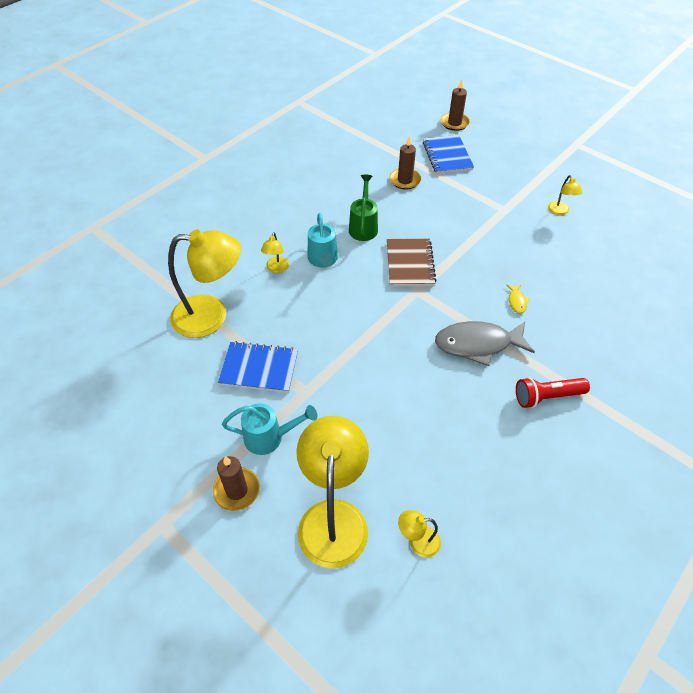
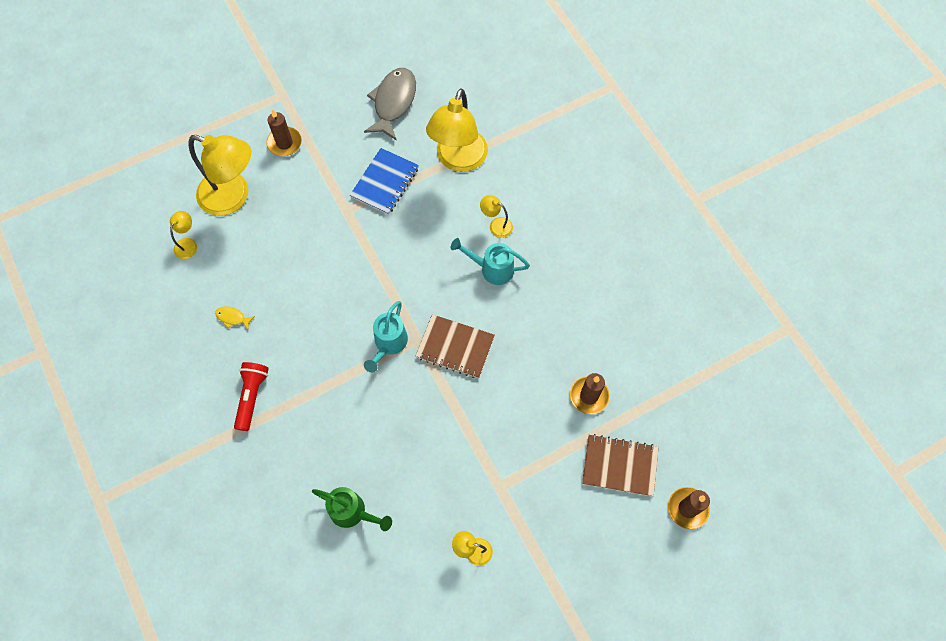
camera: 110 degrees right, 15 degrees up
(269, 437) = (317, 174): turquoise watering can -> turquoise watering can (389, 344)
(363, 227) = (526, 323): green watering can -> green watering can (352, 512)
(447, 156) = (619, 465): blue notebook -> brown notebook
(478, 344) = (331, 365): grey fish -> grey fish (393, 102)
(517, 301) = (364, 427): yellow fish -> yellow fish (232, 318)

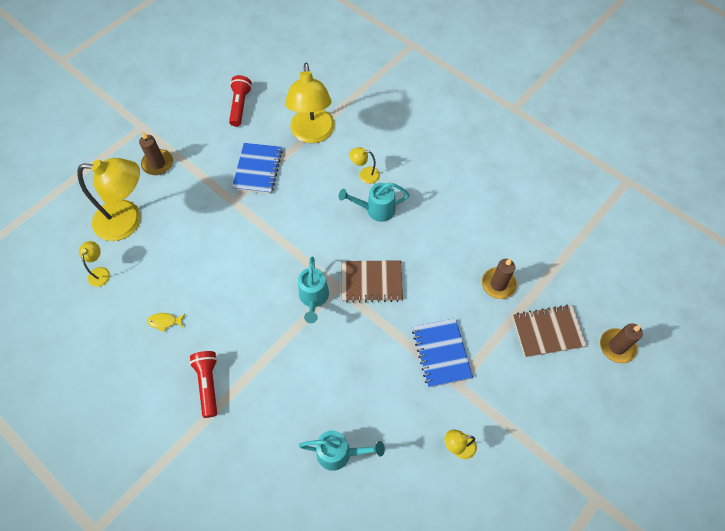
camera: 20 degrees left, 5 degrees down
(352, 512) = (339, 453): green watering can -> turquoise watering can
(393, 102) = (240, 105): grey fish -> red flashlight
(496, 448) = (441, 353): none -> blue notebook

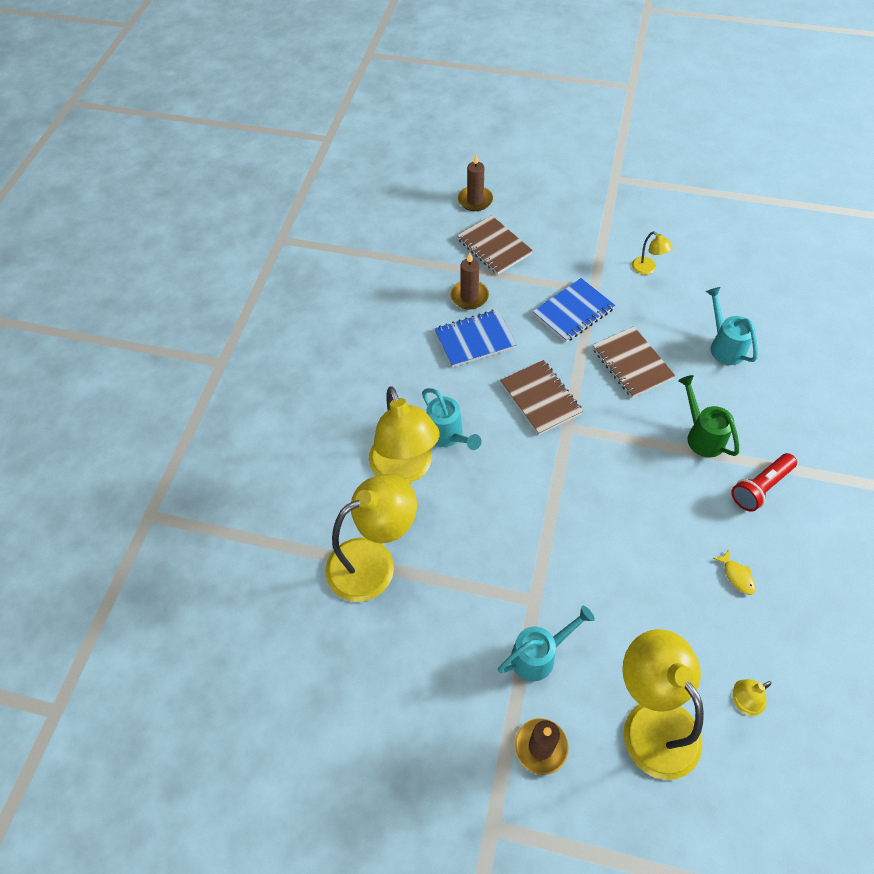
camera: 115 degrees left, 5 degrees down
(240, 105) = (373, 692): red flashlight -> none
(258, 169) = (469, 598): blue notebook -> blue notebook (475, 340)
(272, 373) = (702, 436): none -> green watering can
(313, 298) = (596, 442): turquoise watering can -> turquoise watering can (538, 655)
(365, 175) = (405, 469): yellow lamp -> yellow lamp, size x2.28
(365, 365) = (631, 363): none -> brown notebook

